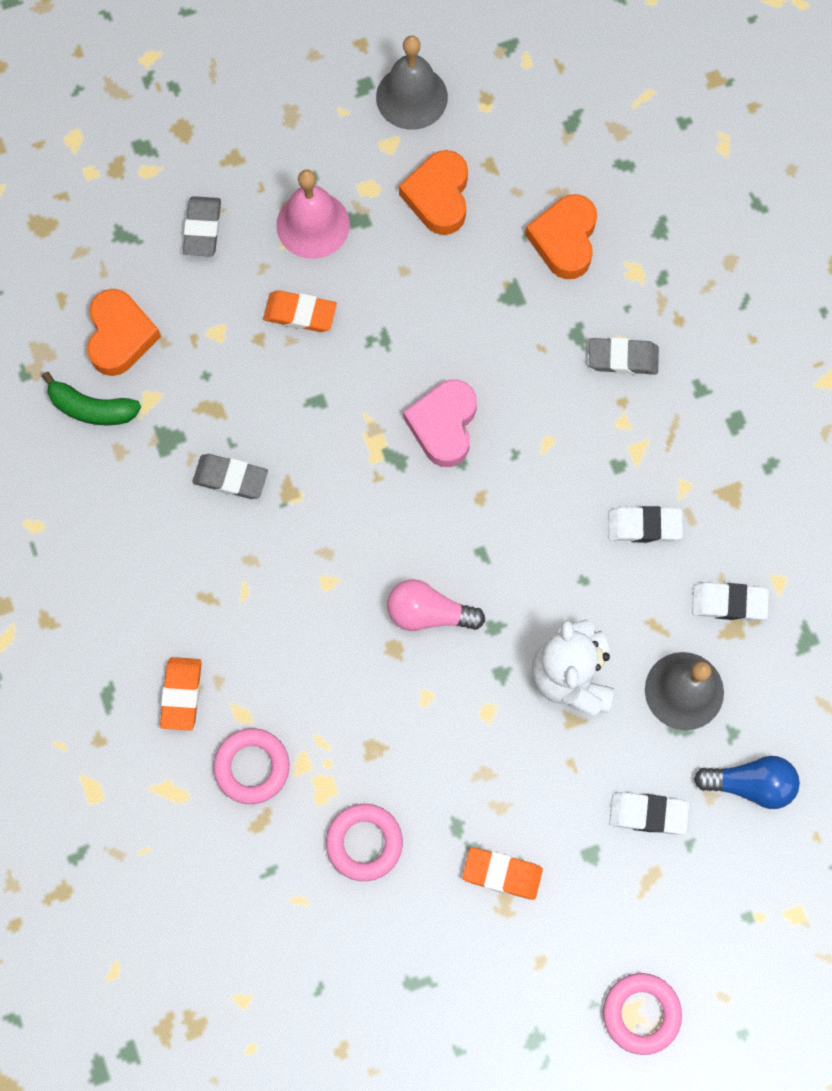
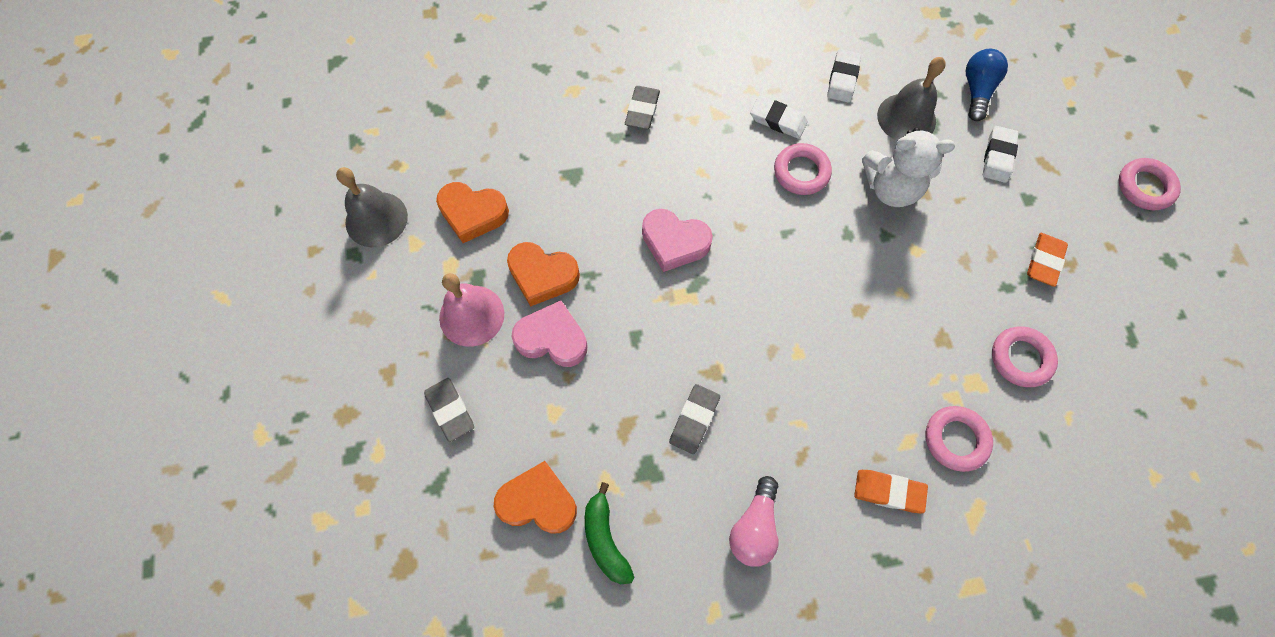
camera: 80 degrees left, 5 degrees down
(92, 408) = (605, 539): green banana -> green banana turned 135 degrees clockwise
(202, 229) = (450, 410): grey eraser -> grey eraser turned 45 degrees clockwise
(300, 313) = (552, 338): orange eraser -> pink heart
(429, 613) = (832, 279): pink light bulb -> pink light bulb (754, 527)
(564, 240) = (535, 131): orange heart -> orange heart (542, 275)
(572, 563) = (801, 172): none -> pink ring
(644, 526) = (778, 120): white eraser -> white eraser turned 75 degrees counterclockwise

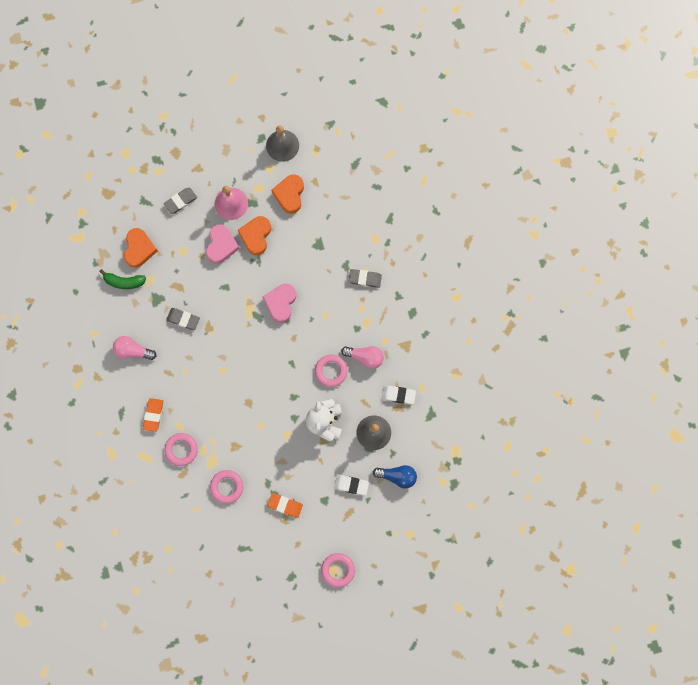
camera: 85 degrees right, 10 degrees up
(605, 539) = (124, 282): green banana -> green banana turned 150 degrees counterclockwise
(778, 120) = (365, 357): white eraser -> pink light bulb

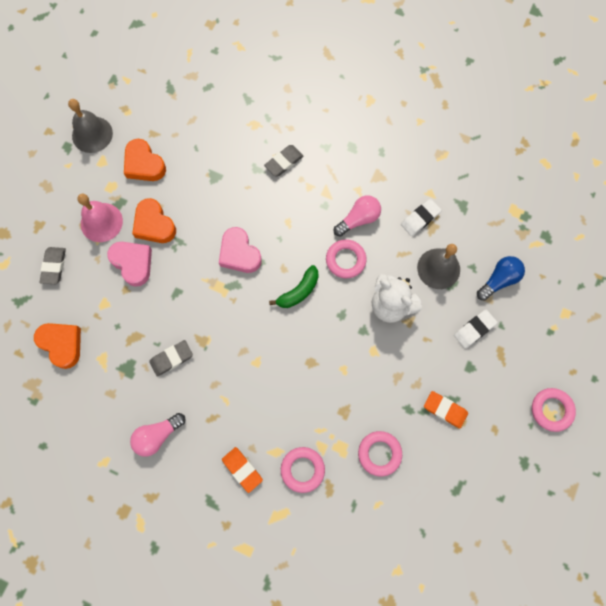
camera: 50 degrees left, 5 degrees down
(124, 282) = (79, 387): green banana -> green banana (298, 291)
(285, 505) = (445, 410): orange eraser -> orange eraser turned 60 degrees clockwise

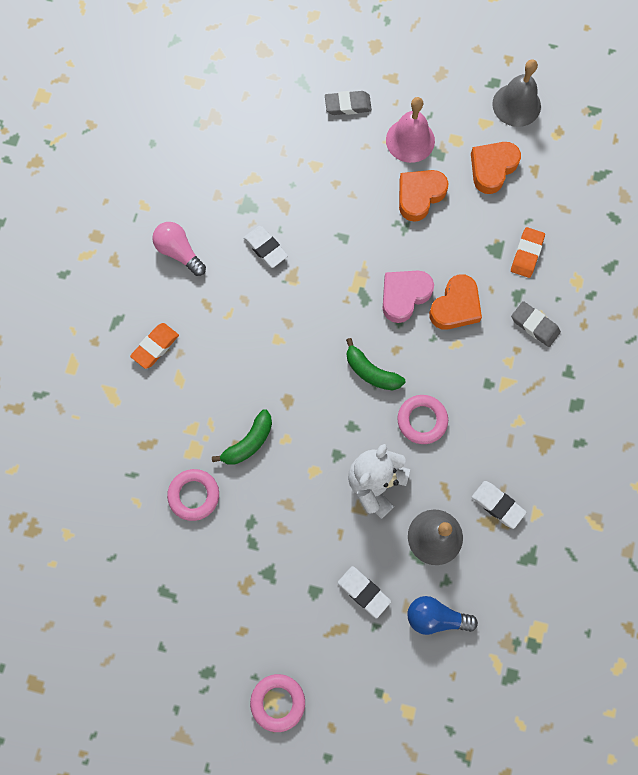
camera: 80 degrees right, 0 degrees up
(62, 344) = (262, 134): orange heart -> orange heart (455, 306)
(133, 263) = (368, 184): pink heart -> none
(171, 358) = (265, 248): grey eraser -> white eraser
(302, 469) = (164, 411): pink ring -> none
(341, 400) = (248, 442): none -> green banana
(358, 219) = (479, 428): pink light bulb -> none
(445, 410) = (257, 566): orange eraser -> orange eraser (526, 254)
(499, 280) = (435, 617): blue light bulb -> blue light bulb turned 150 degrees clockwise

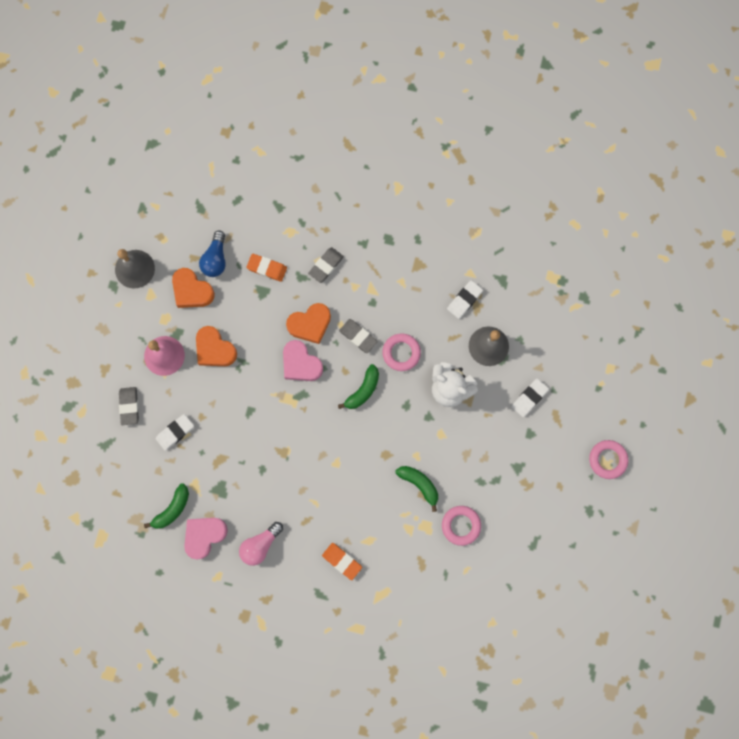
camera: 90 degrees left, 5 degrees up
(192, 190) = (204, 536): none -> pink heart
(225, 154) = (172, 509): none -> green banana
(265, 248) = (258, 473): white eraser -> white eraser (175, 432)
(435, 617) = (545, 347): blue light bulb -> blue light bulb (215, 259)
(442, 366) = (358, 336): none -> grey eraser
(455, 306) = (310, 324): orange heart -> orange heart turned 120 degrees clockwise

